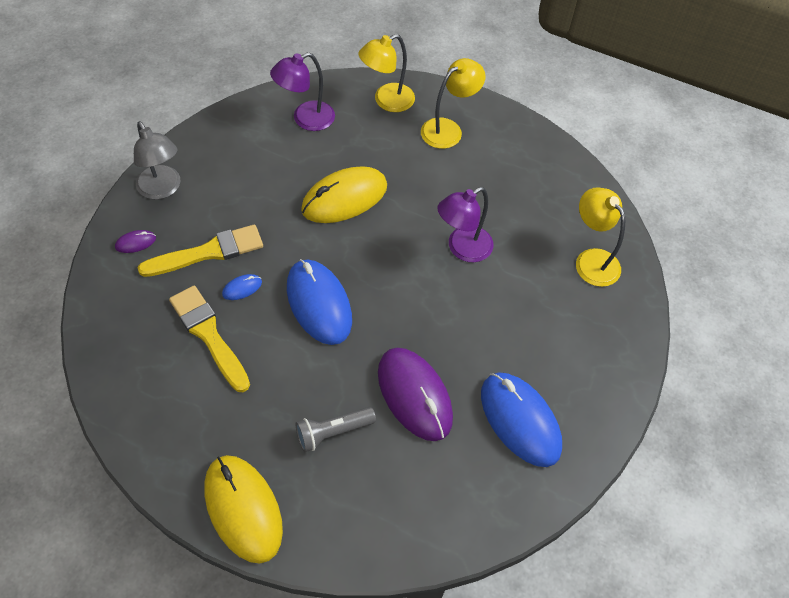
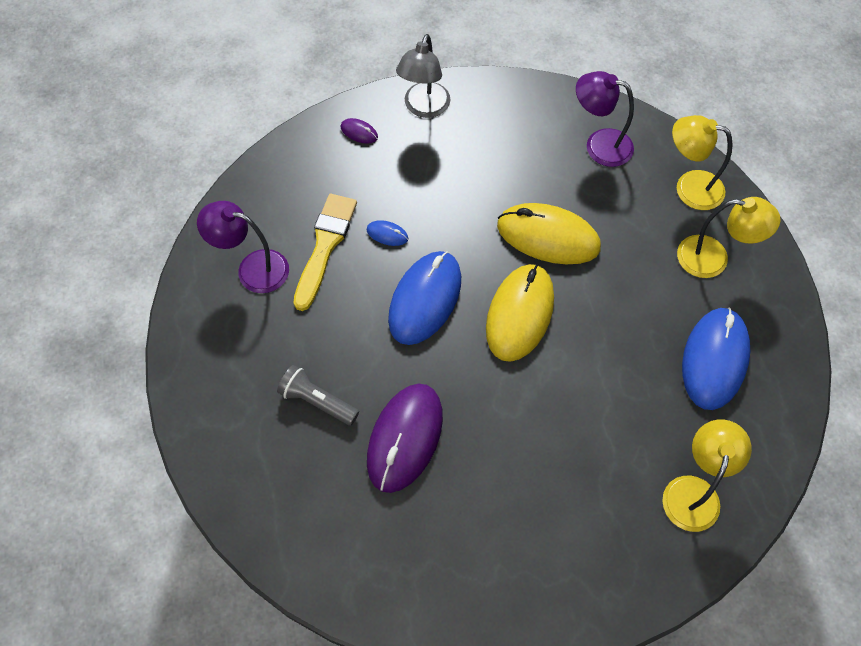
camera: 55 degrees right, 5 degrees up
(207, 252) = (396, 185): yellow brush -> none
(243, 509) = (201, 388): yellow mouse -> yellow mouse (519, 314)
(462, 249) = (590, 368): purple lamp -> purple lamp (252, 268)
(520, 420) = (456, 545): blue mouse -> blue mouse (714, 359)

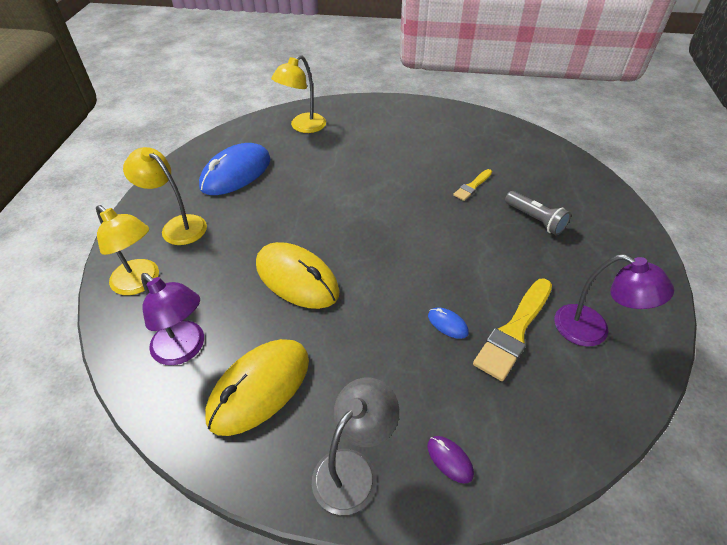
camera: 160 degrees left, 15 degrees down
(405, 438) = (472, 186): purple mouse -> yellow brush
(425, 299) = (429, 261): blue mouse -> none
(519, 314) = (355, 231): yellow mouse -> yellow mouse (260, 388)

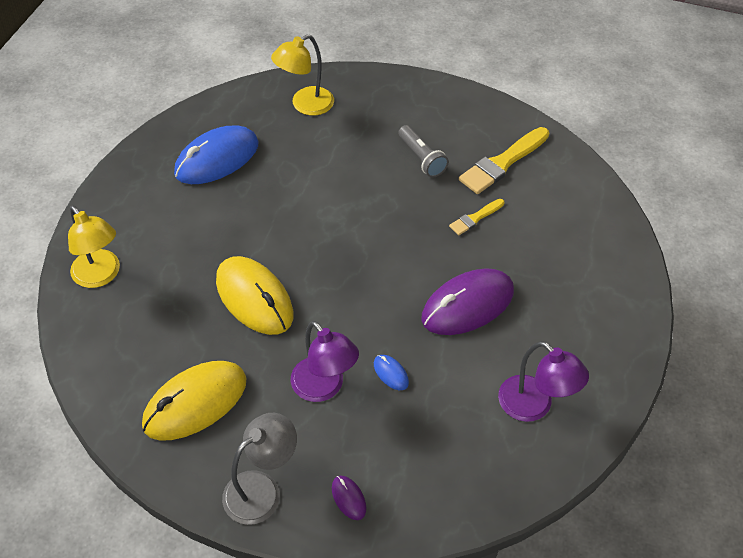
camera: 10 degrees right, 5 degrees up
(177, 226) = (145, 216): yellow lamp -> none
(185, 349) = (133, 353): purple lamp -> purple lamp (324, 387)
(494, 254) = (467, 305): none -> purple mouse
(514, 330) = (455, 392): yellow brush -> yellow brush (503, 163)
(535, 220) = (529, 272): grey flashlight -> grey flashlight (421, 158)

